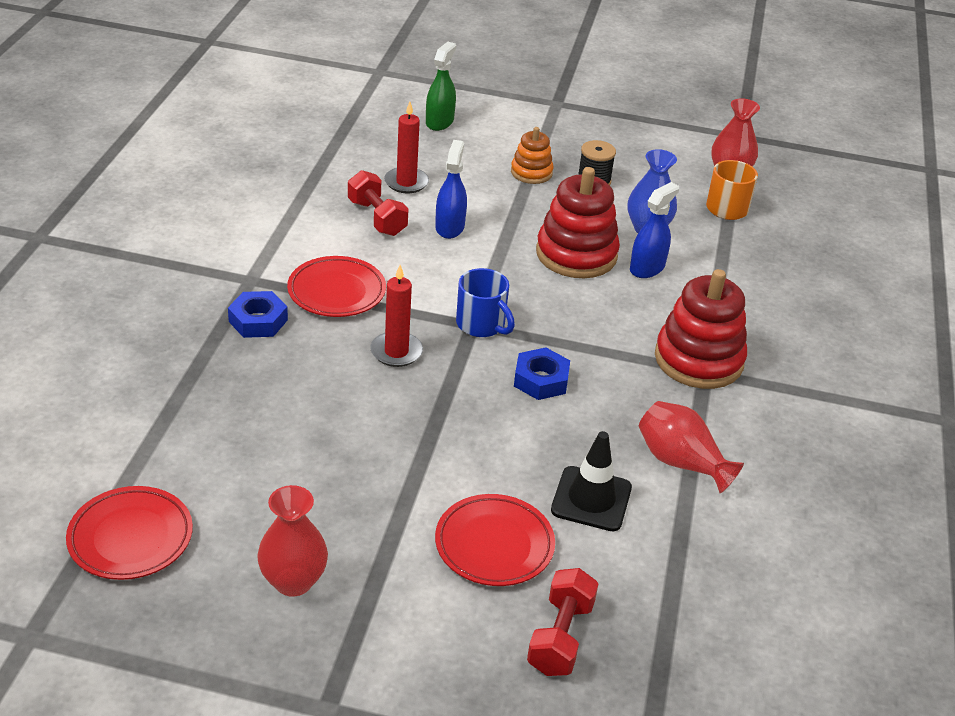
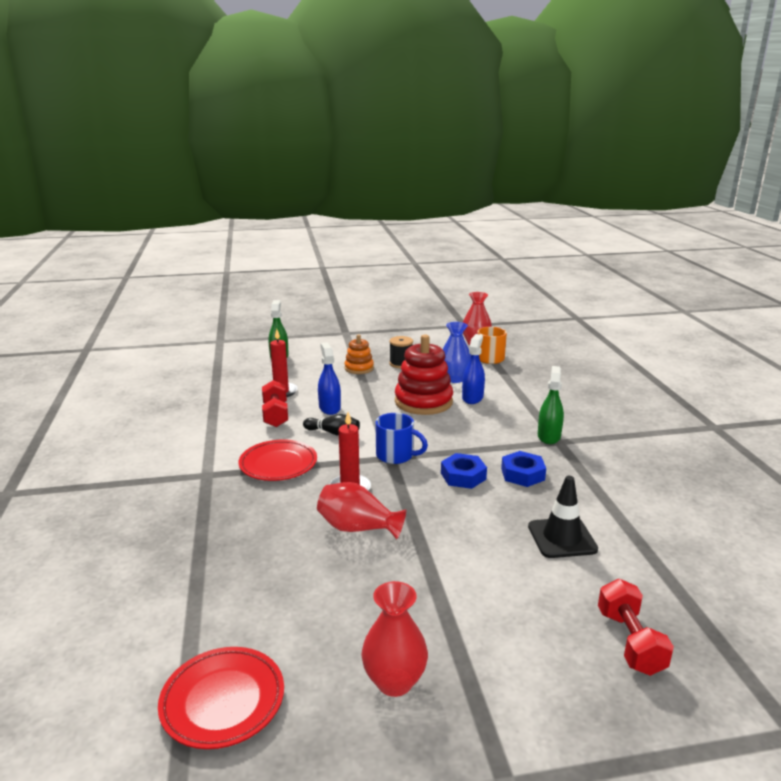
camera: 20 degrees left, 15 degrees down
(258, 321) = (230, 499): blue nut -> blue nut (522, 474)
(377, 218) = (275, 415): red dumbbell -> red dumbbell turned 45 degrees clockwise
(429, 267) = (333, 433): none -> black bowling pin
(494, 545) = (525, 593): red plate -> none
(681, 462) = (595, 496): red vase -> red vase (358, 528)
(698, 360) = (549, 436): red stacking toy -> green spray bottle

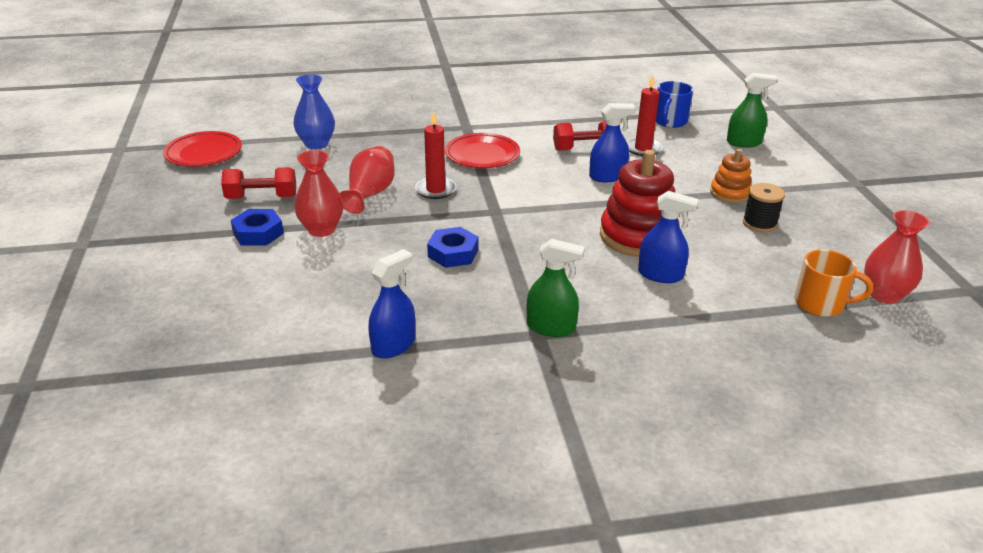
camera: 90 degrees right, 10 degrees up
(333, 433) = (547, 180): black bowling pin -> none
(394, 682) = (186, 208): red vase -> red vase (321, 229)
(396, 455) = (498, 215): blue mug -> blue mug (670, 121)
(454, 379) = (722, 264): blue vase -> blue vase (316, 144)
(522, 474) = (454, 294): blue nut -> blue nut (258, 233)
(562, 538) = (325, 304): black traffic cone -> none
(601, 498) = (393, 345): none -> blue spray bottle
(630, 642) = (167, 318): red dumbbell -> red dumbbell (261, 197)

